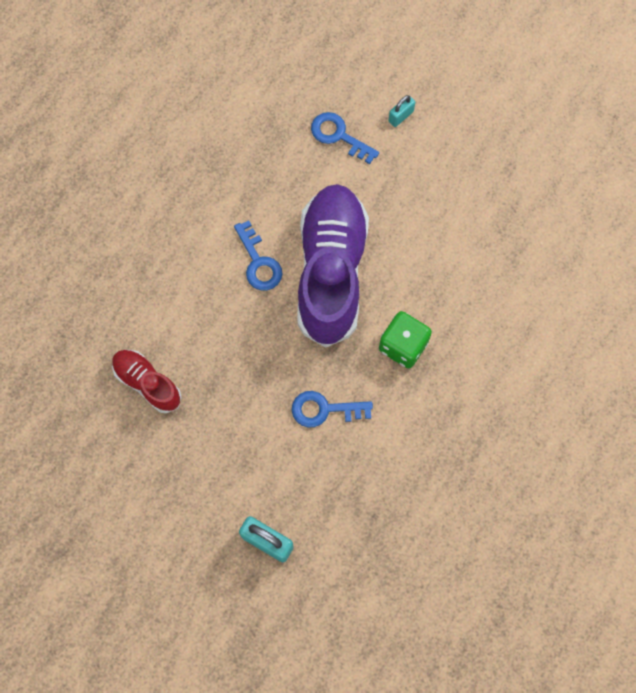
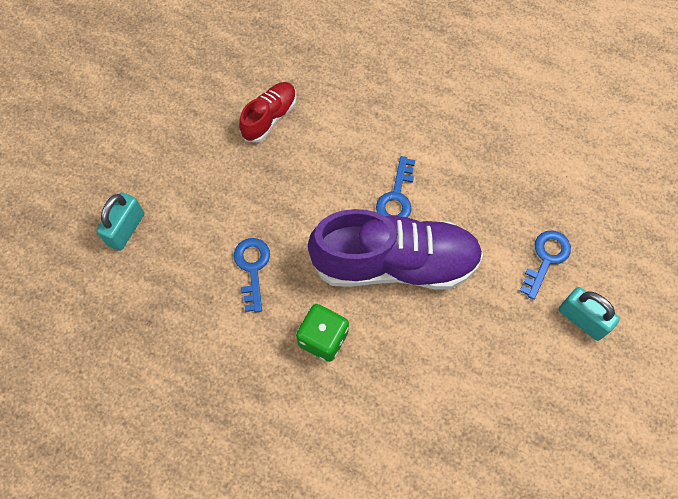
camera: 85 degrees right, 5 degrees down
(258, 262) = (396, 196): blue key -> blue key turned 45 degrees counterclockwise
(401, 116) = (582, 319): turquoise padlock -> turquoise padlock, size x1.68

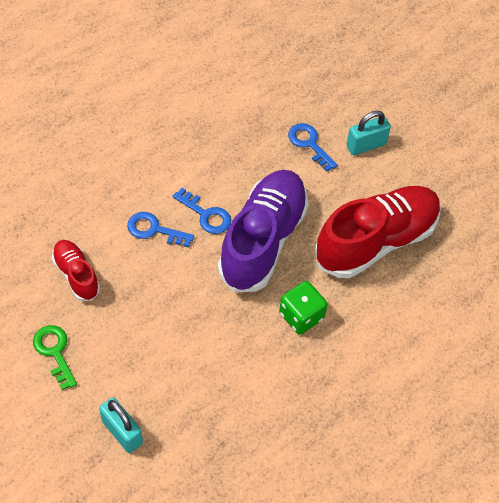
camera: 70 degrees left, 10 degrees down
(182, 138) = (55, 352): none -> green key
(252, 268) = (214, 344): blue key -> blue key (154, 230)
(457, 380) = (376, 241): none -> red shoe

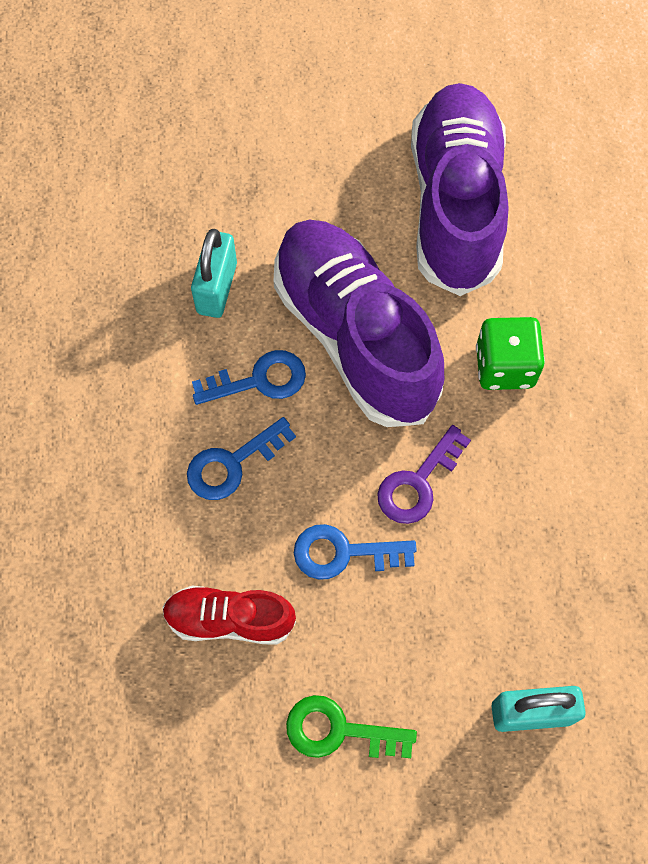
camera: 50 degrees left, 10 degrees up
(206, 313) = (418, 482): none -> purple key
(309, 144) = (245, 179): blue key -> blue key (344, 553)
(366, 145) = (300, 117): turquoise padlock -> turquoise padlock (217, 288)
(376, 241) = (455, 205): red shoe -> purple shoe

